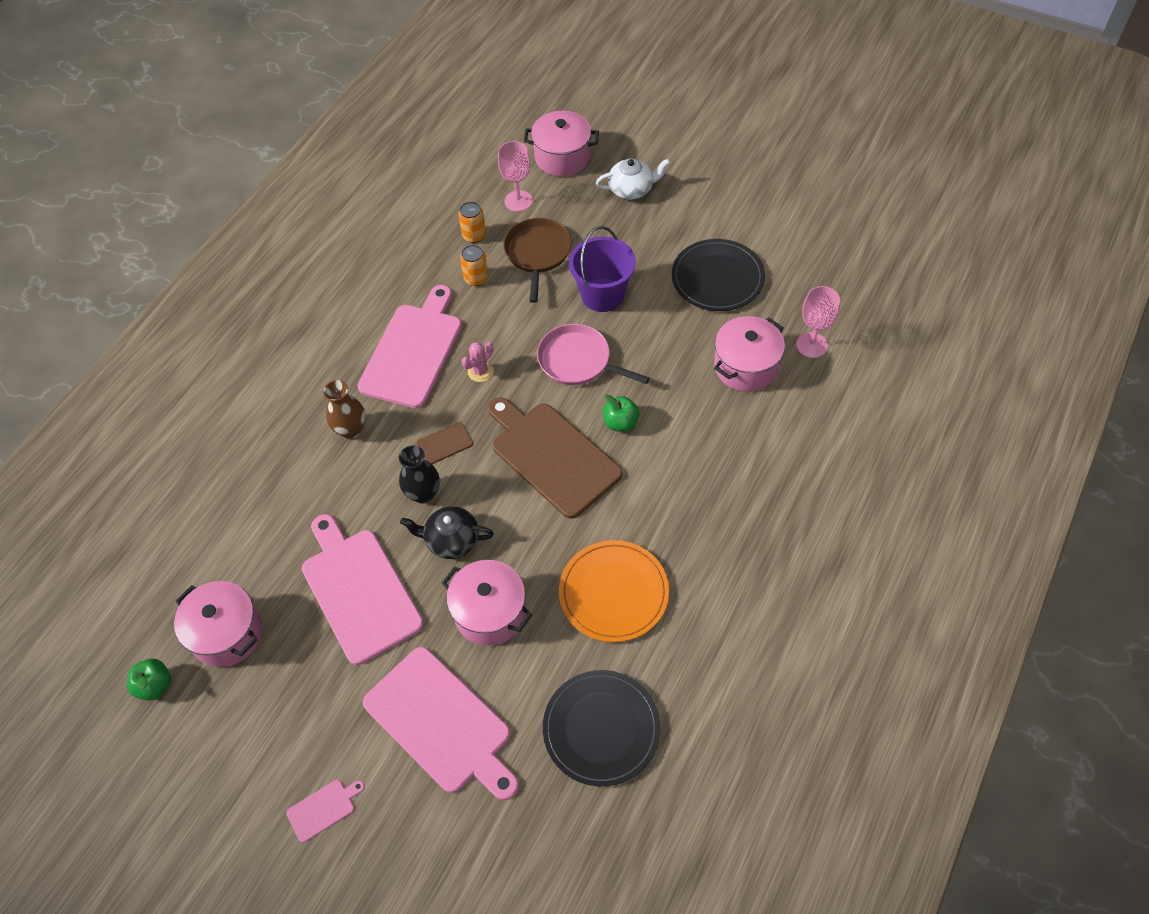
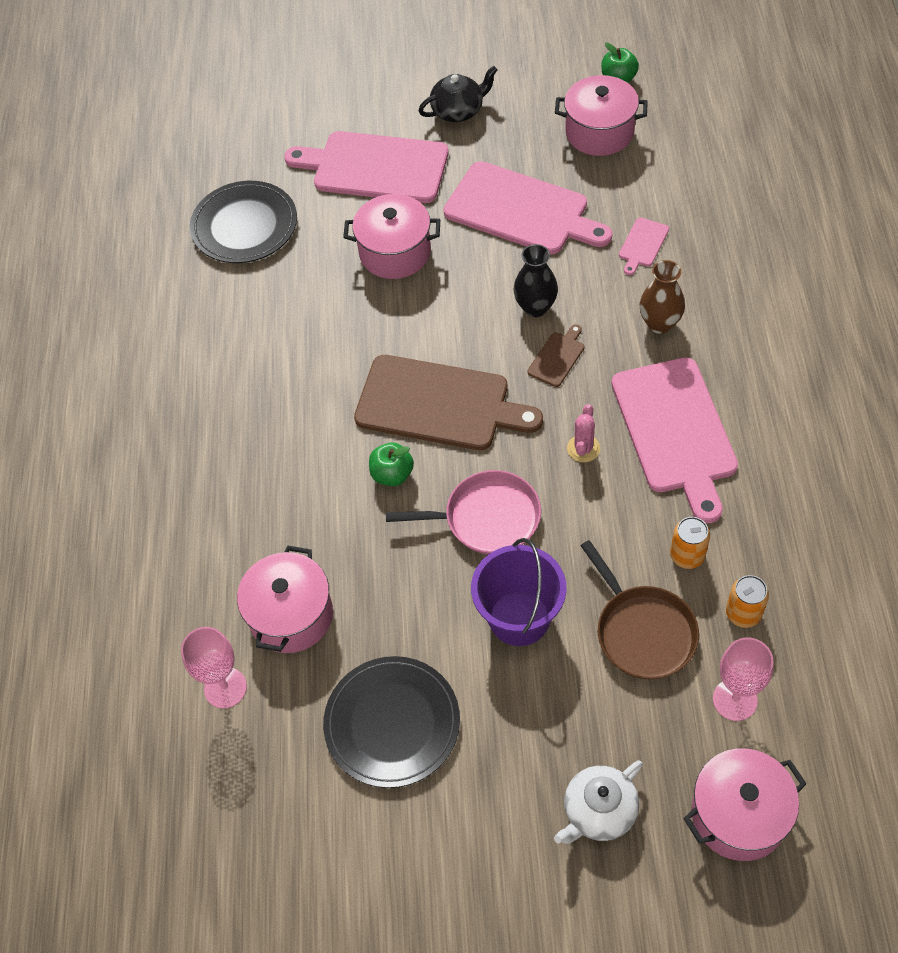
camera: 150 degrees right, 0 degrees up
(323, 809) = (420, 84): pink cutting board -> pink cutting board (642, 244)
(451, 540) = (475, 285): black teapot -> black teapot (458, 110)
(613, 593) = (296, 321): orange plate -> none

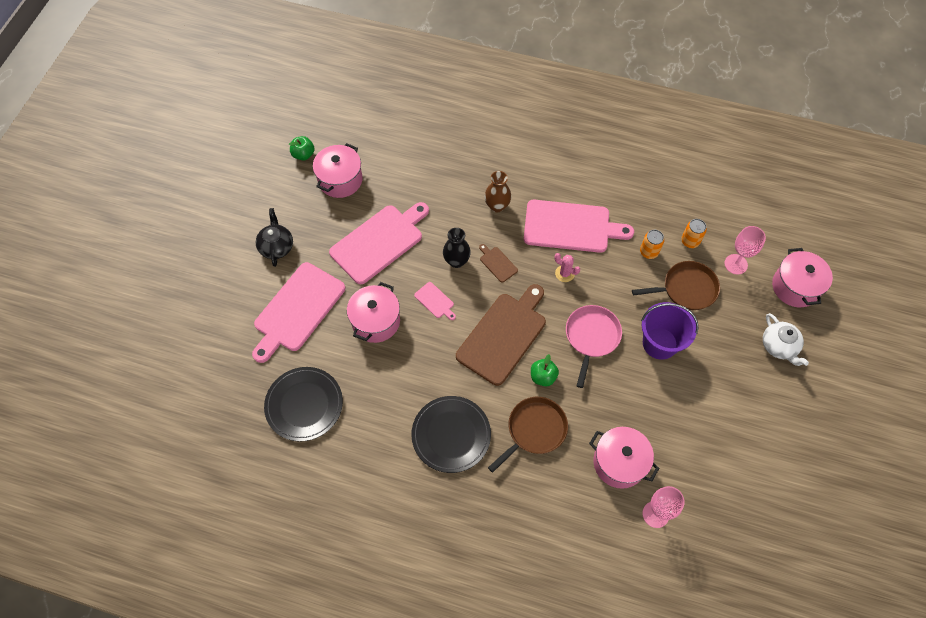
camera: 75 degrees left, 5 degrees up
(303, 490) = (534, 430): none -> brown pan
(392, 723) = (704, 428): black plate -> black plate (451, 435)
(642, 244) = (437, 192): pink cutting board -> pink cutting board (435, 301)

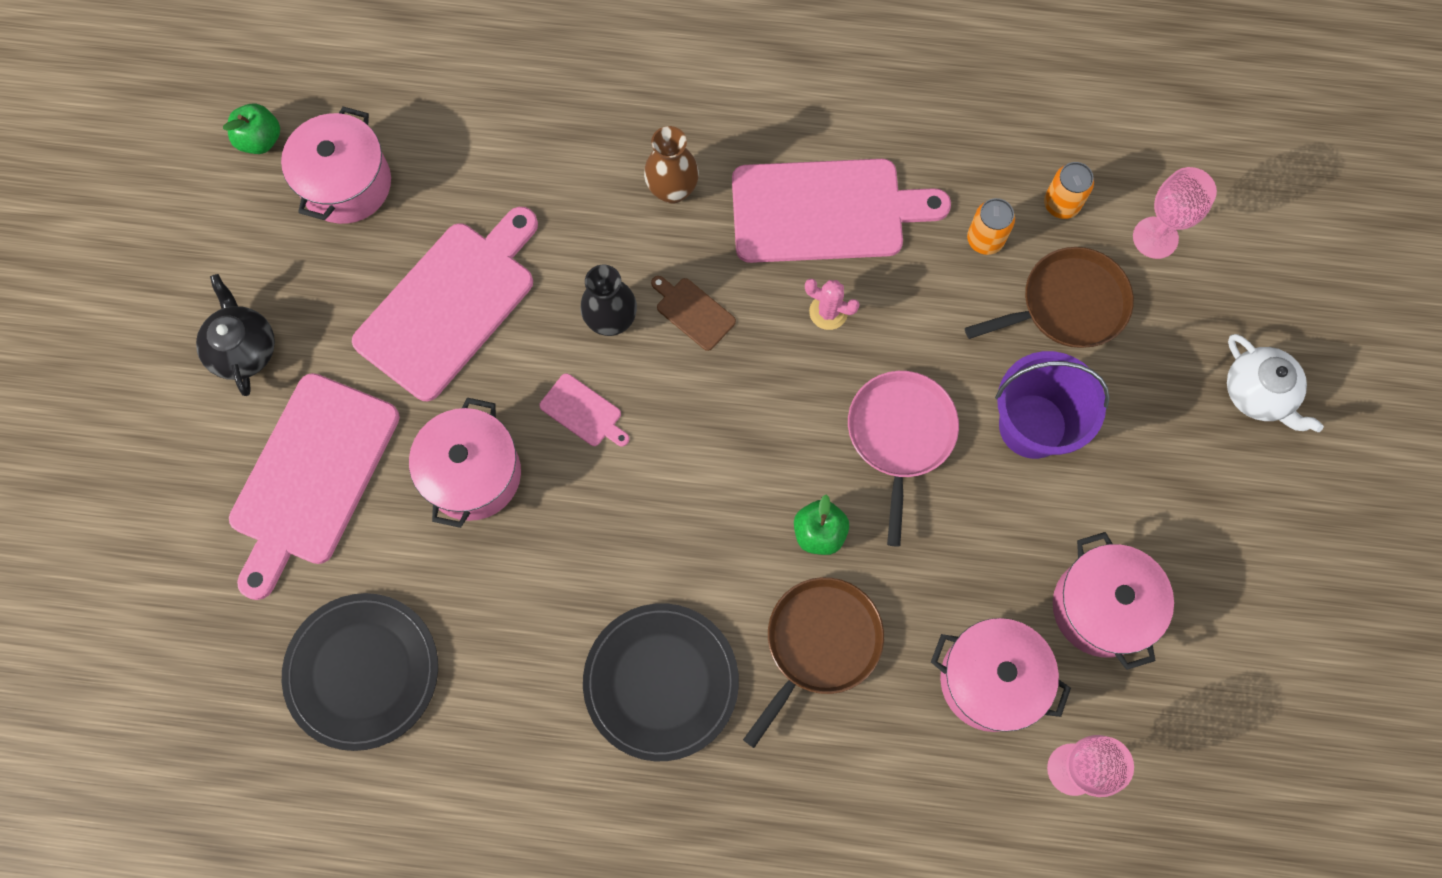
camera: 10 degrees left, 10 degrees up
(503, 335) = (730, 461): brown cutting board -> none
(795, 287) = (1274, 266): pink pot -> pink pot (1101, 607)

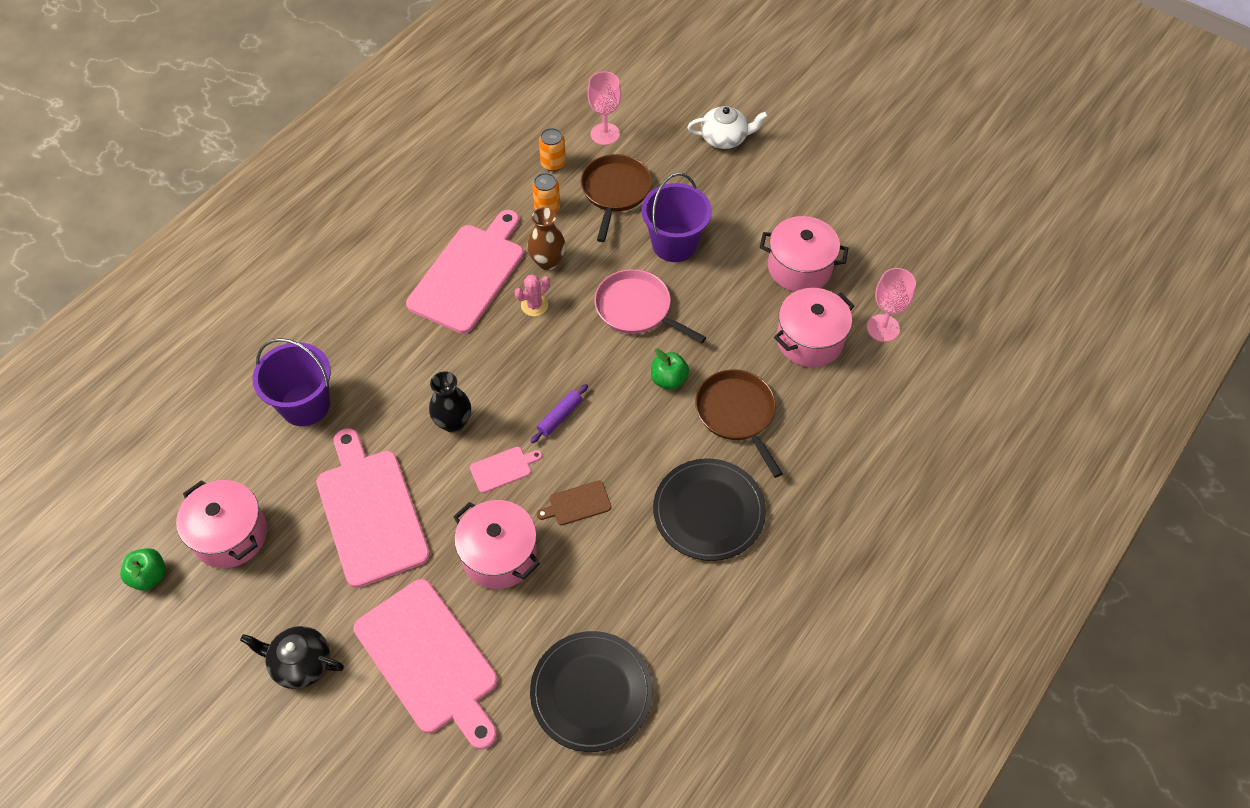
camera: 60 degrees left, 15 degrees down
(541, 151) = (305, 405): none -> purple bucket
(672, 190) = (392, 346): brown vase -> brown vase (548, 262)
(689, 434) = (560, 417): none -> purple rolling pin
(693, 312) = (481, 375): brown cutting board -> brown cutting board (577, 504)

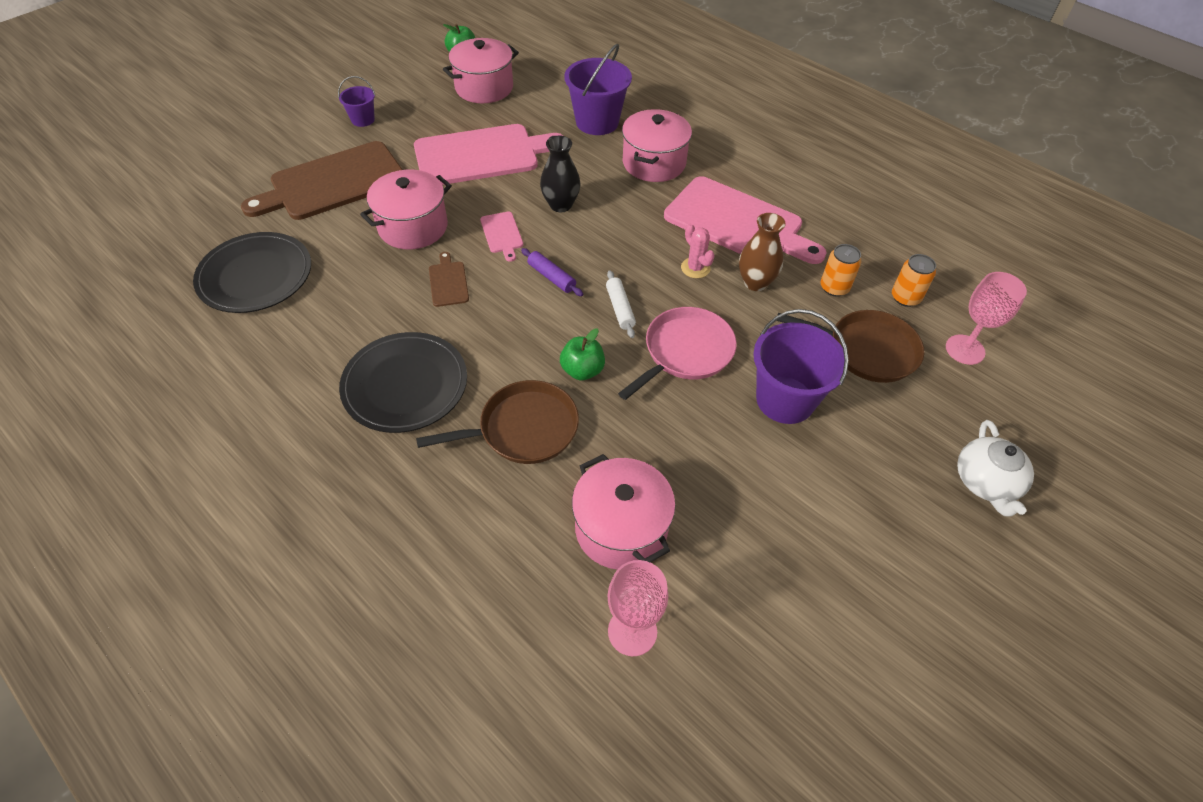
camera: 95 degrees right, 5 degrees down
(300, 663) = (363, 120): black teapot -> purple bucket
(429, 661) = (333, 183): pink cutting board -> brown cutting board
(593, 359) = (620, 308): none -> white rolling pin
(799, 267) = (747, 538): pink pot -> pink pot (654, 163)

